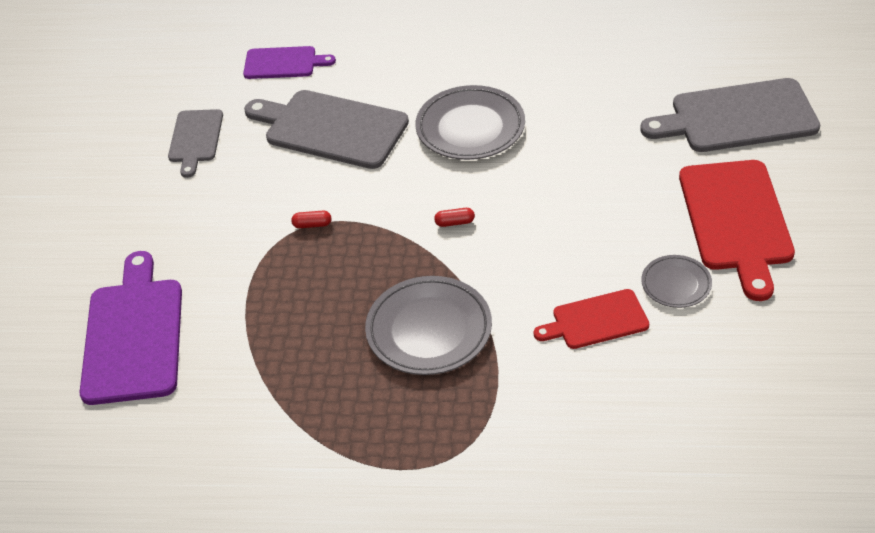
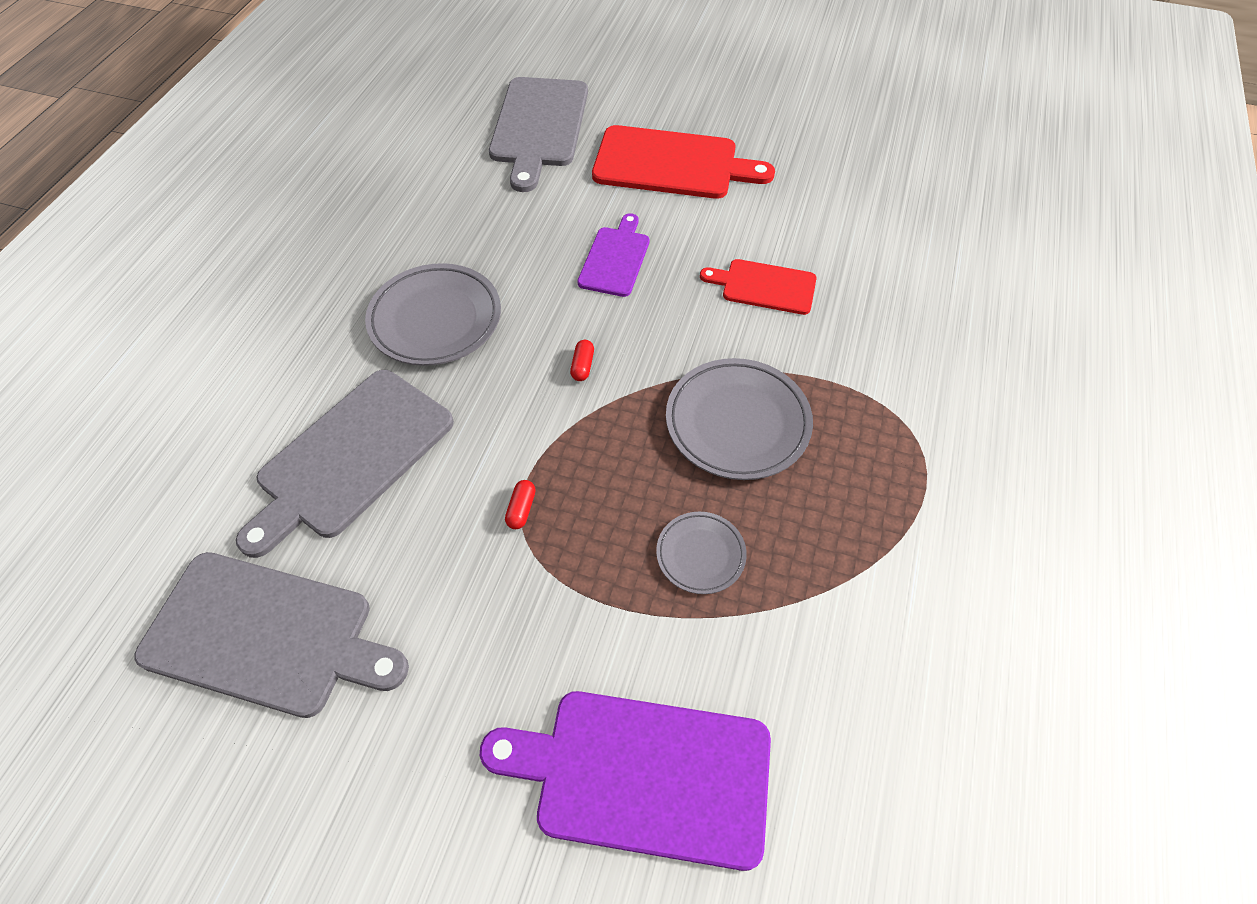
camera: 80 degrees left, 10 degrees up
(195, 139) = (266, 635): grey cutting board -> grey cutting board, size x1.74
(283, 63) = (175, 491): purple cutting board -> purple cutting board (615, 259)
(596, 320) = (764, 286): red cutting board -> red cutting board turned 105 degrees clockwise
(676, 284) = (736, 222): grey plate -> grey plate (700, 554)

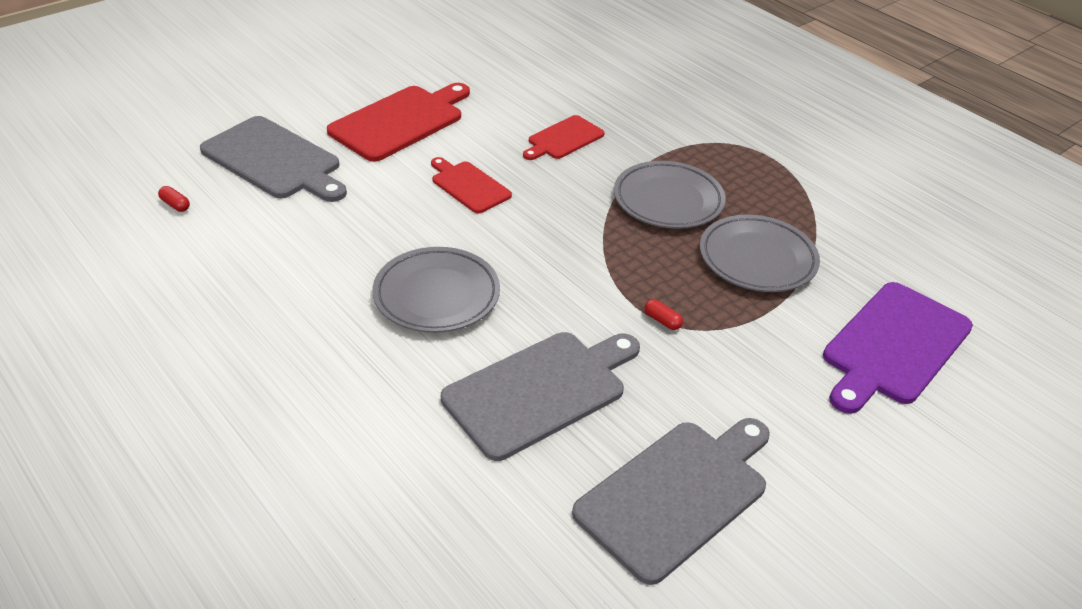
camera: 60 degrees left, 15 degrees down
(351, 457) = (540, 391): grey cutting board -> grey cutting board turned 105 degrees counterclockwise
(582, 366) = (558, 242): red capsule -> red capsule (175, 205)
(615, 259) = (469, 186): purple cutting board -> red cutting board
(700, 554) = (757, 259): grey plate -> grey plate, size x1.79

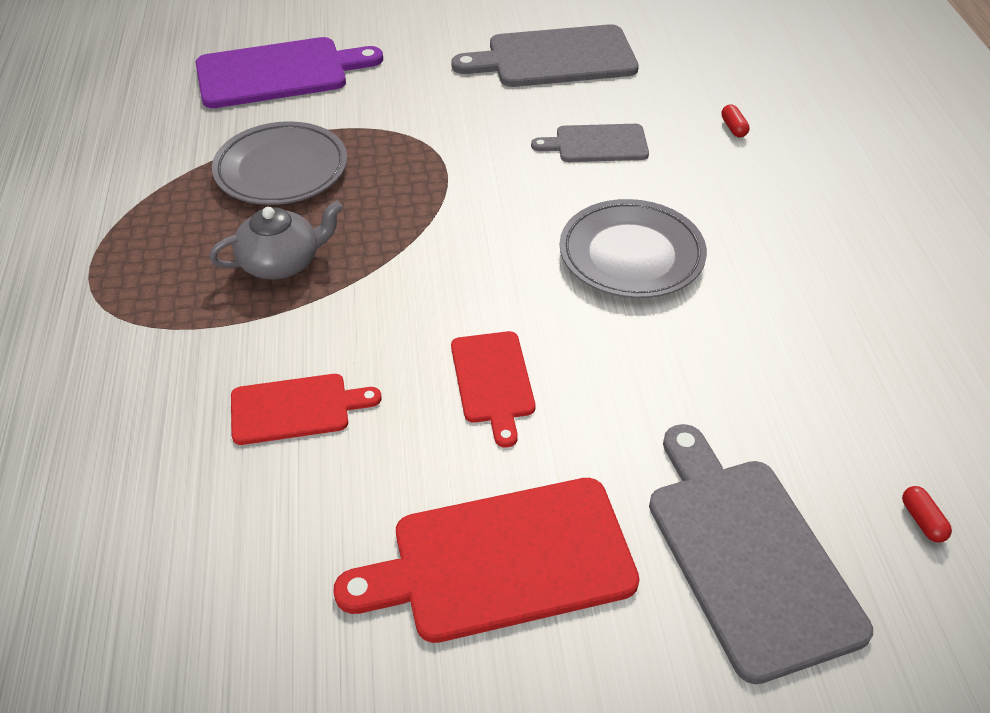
camera: 145 degrees left, 5 degrees up
(540, 391) = (597, 144): grey cutting board -> grey cutting board, size x0.57
(662, 320) = (438, 155): red capsule -> red capsule (733, 128)
(668, 200) = (281, 262): grey plate -> grey teapot

